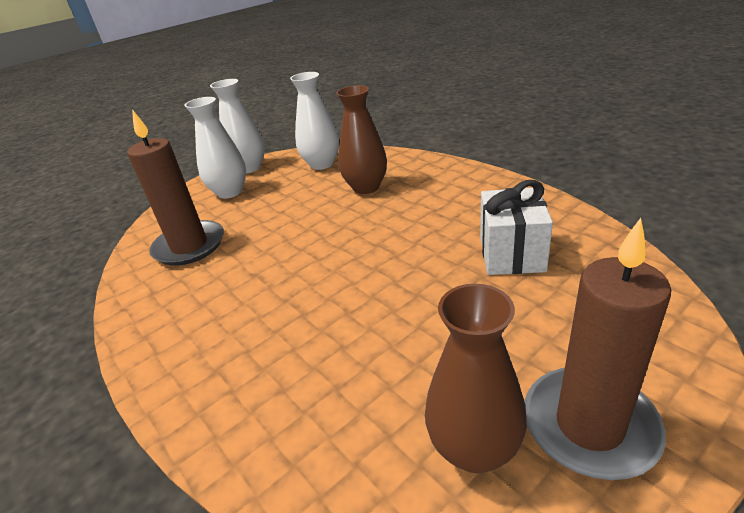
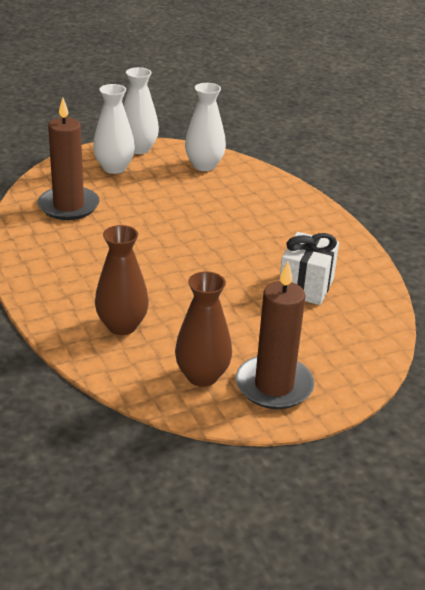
camera: 10 degrees right, 0 degrees up
(366, 187) = (230, 200): brown vase -> brown vase (122, 326)

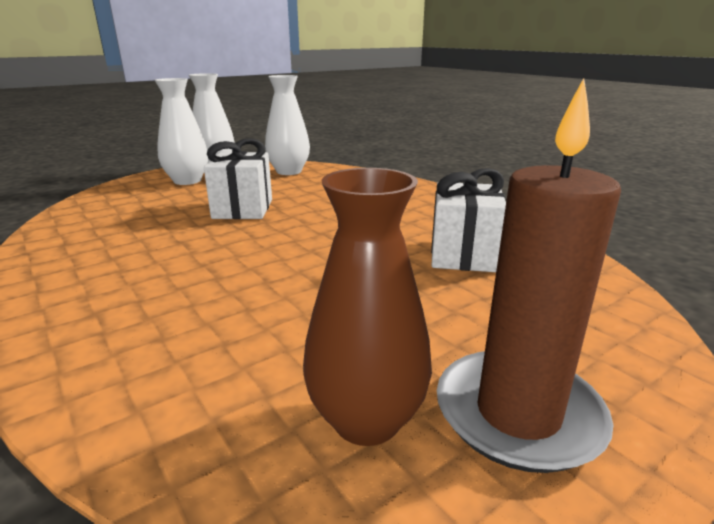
camera: 10 degrees left, 10 degrees down
(68, 206) = (124, 214): brown candle -> none
(122, 326) = (191, 346): brown vase -> none
(158, 213) = (243, 209): none -> white gift

